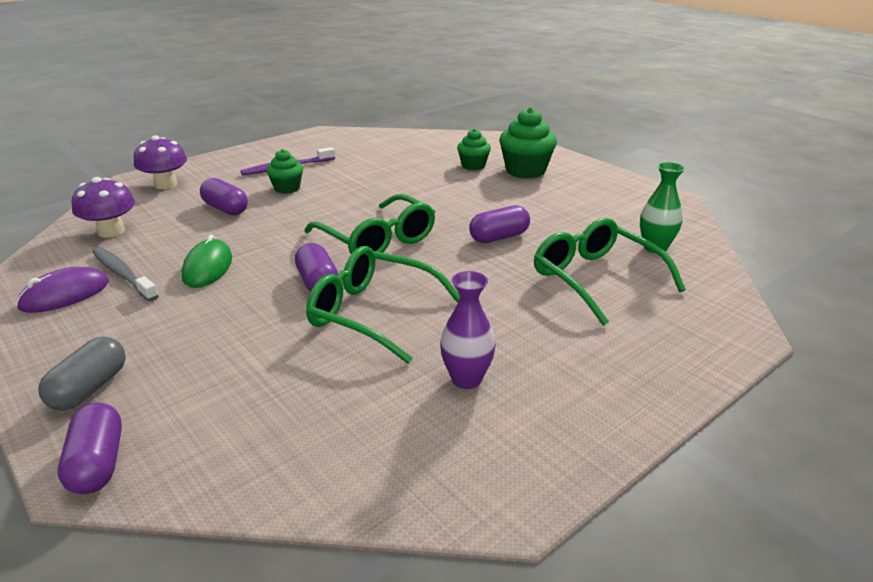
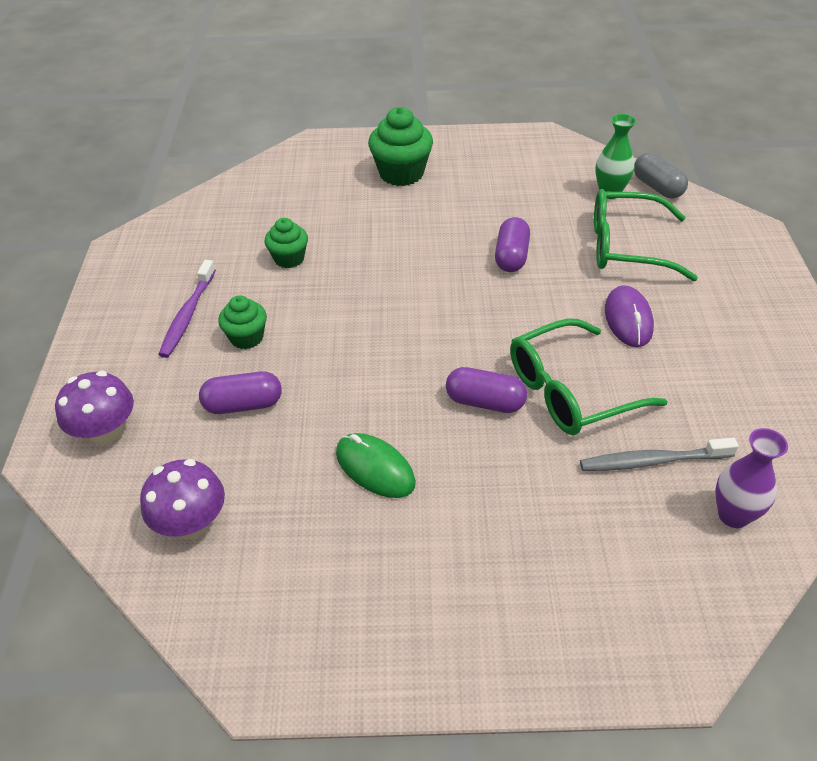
camera: 50 degrees left, 15 degrees up
(65, 295) = (321, 608): purple mouse -> purple mouse (628, 319)
(89, 388) = (540, 633): grey capsule -> grey capsule (657, 187)
(97, 463) = (666, 656): purple capsule -> none
(123, 274) = (321, 543): grey toothbrush -> grey toothbrush (652, 461)
(377, 240) = (440, 328): green glasses -> none
(466, 379) = (707, 384): purple vase -> purple vase (733, 515)
(473, 166) = (351, 195): green cupcake -> green cupcake (289, 259)

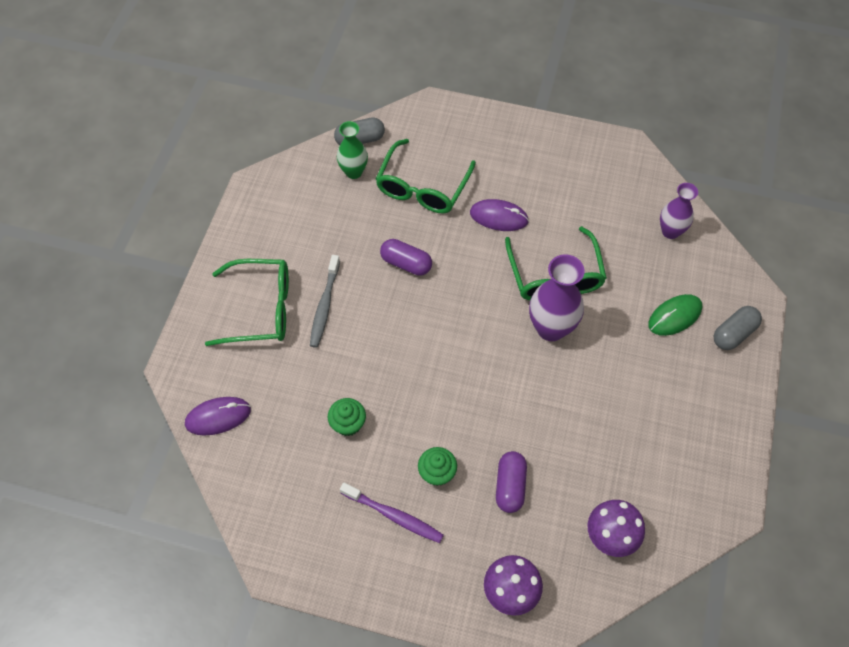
camera: 75 degrees left, 15 degrees up
(272, 177) = (218, 417): none -> purple mouse
(375, 468) = (591, 410): green mouse -> green mouse (674, 316)
(401, 173) = (261, 309): green cupcake -> green glasses
(485, 402) = (551, 328): purple capsule -> purple vase
(585, 639) = (733, 334): none -> grey capsule
(652, 461) = (623, 254): grey toothbrush -> grey toothbrush (325, 305)

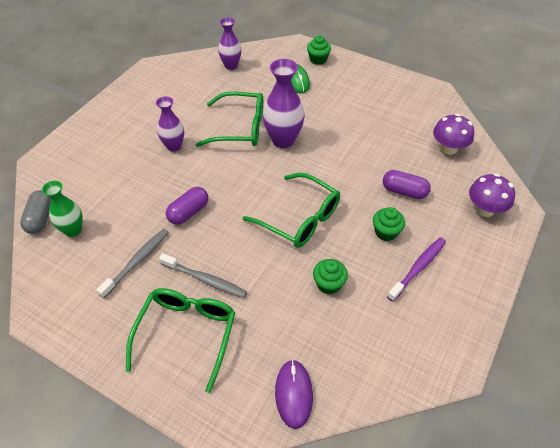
camera: 75 degrees left, 10 degrees down
(330, 239) = (137, 262): none -> grey toothbrush
(422, 187) = (118, 186): green glasses -> green glasses (300, 218)
(499, 217) = (174, 146): purple mouse -> purple vase
(733, 334) = (318, 59): grey capsule -> green cupcake

